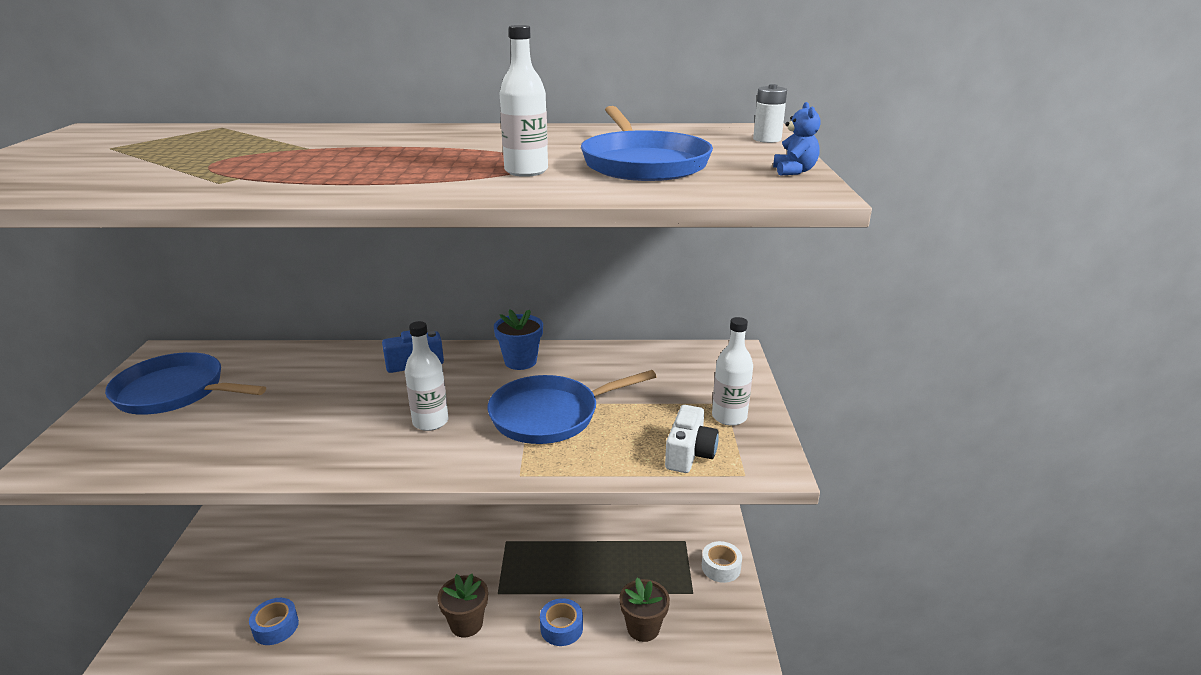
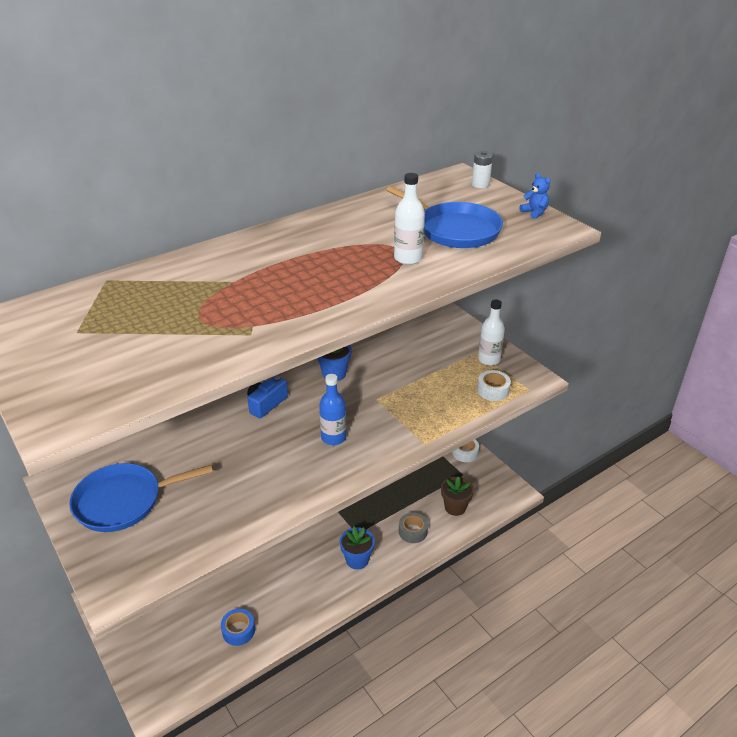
camera: 35 degrees left, 10 degrees up
(430, 422) = (333, 437): white bottle -> blue bottle
(466, 624) = (357, 560): brown flower pot -> blue flower pot
(550, 415) = (396, 401): blue pan -> none
(561, 628) = (413, 531): blue tape -> grey tape
(689, 453) = (493, 390): white camera -> white tape

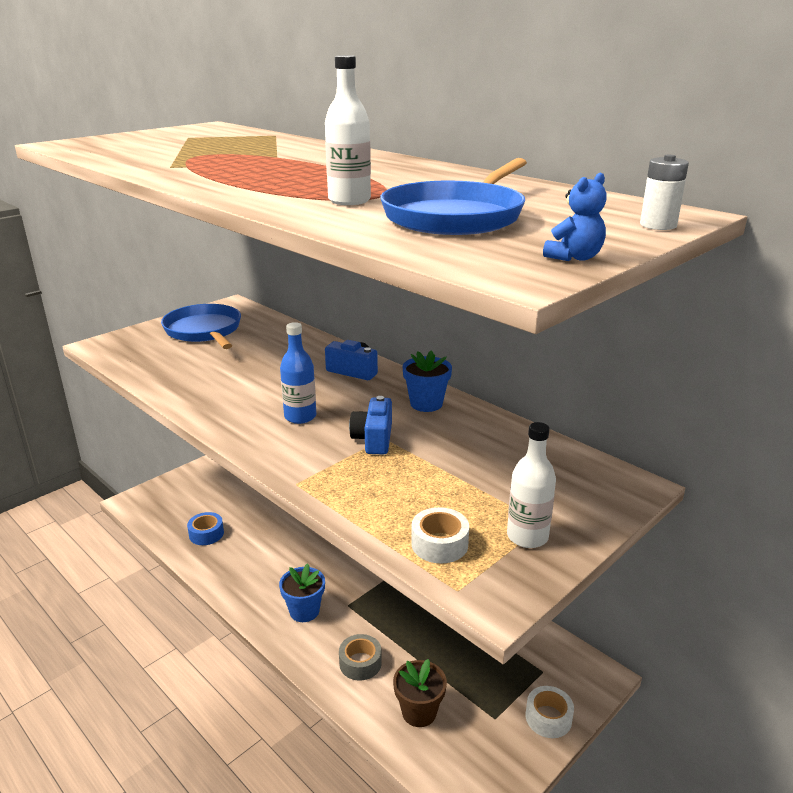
camera: 80 degrees right, 10 degrees down
(376, 403) = (373, 439): none -> blue camera

